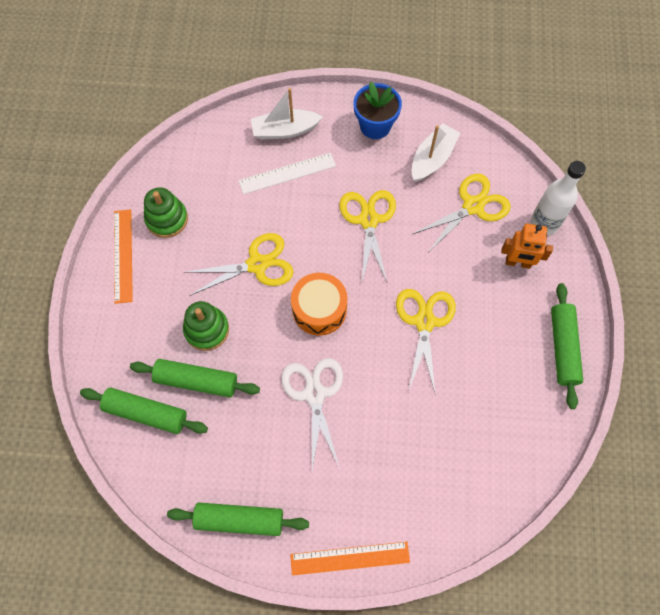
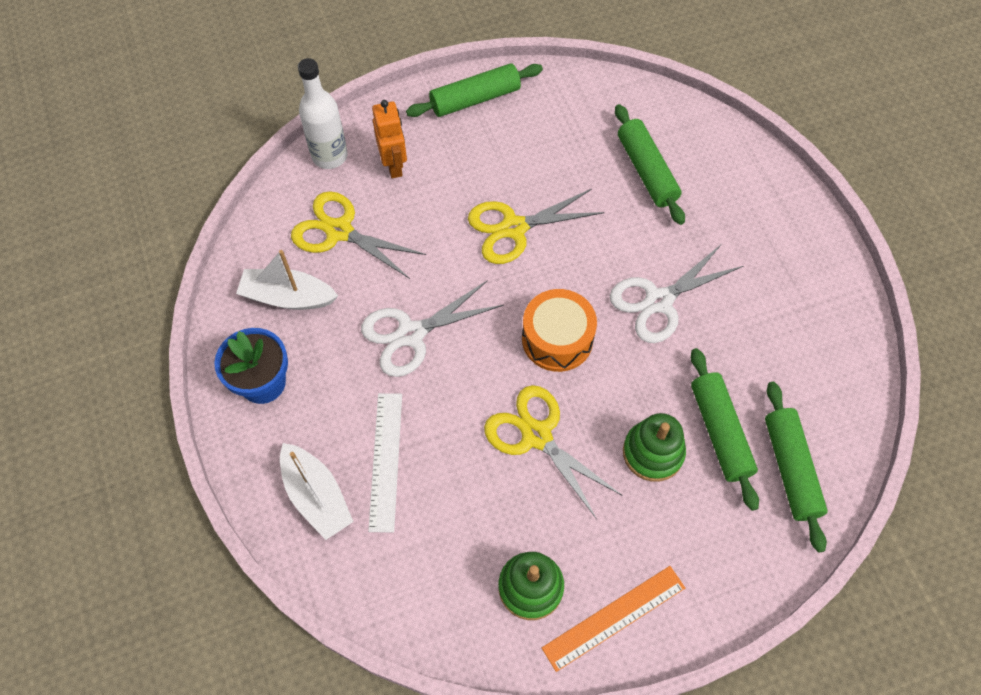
camera: 115 degrees left, 5 degrees down
(239, 520) = (832, 314): green rolling pin -> green rolling pin (646, 171)
(287, 173) = (386, 461): white ruler -> white ruler turned 45 degrees clockwise
(350, 558) = (797, 202): orange ruler -> none
(368, 220) = (411, 334): yellow scissors -> white scissors

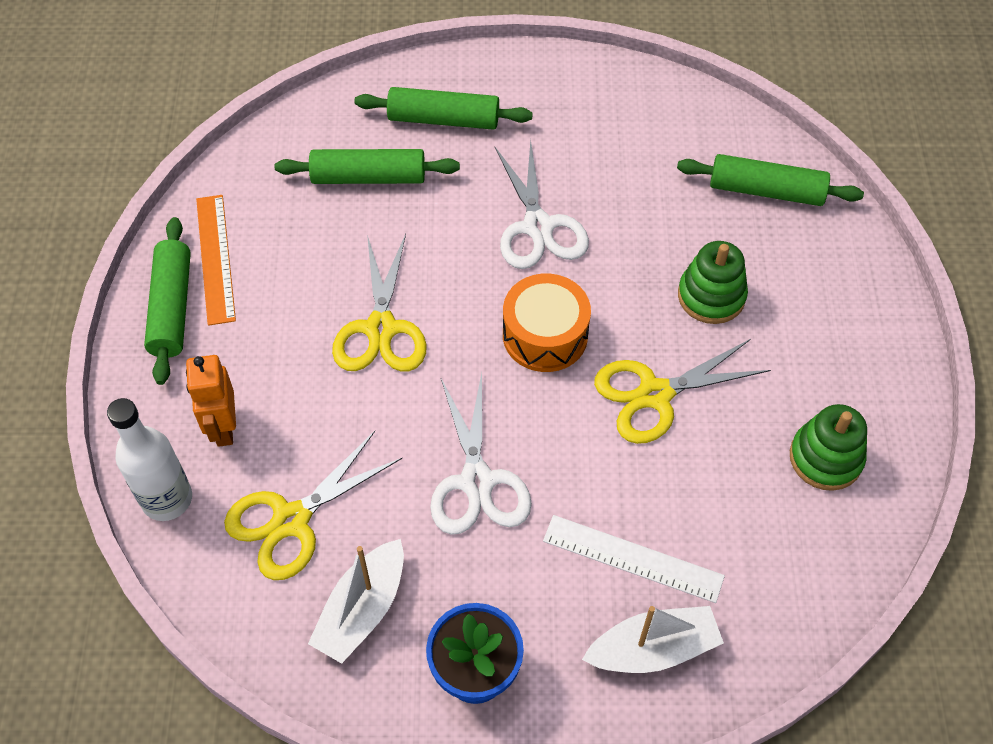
camera: 70 degrees left, 5 degrees down
(394, 165) = (223, 427): orange robot -> orange robot turned 105 degrees counterclockwise
(614, 617) = (877, 393): orange ruler -> orange ruler (215, 258)
(719, 432) = (708, 231): green rolling pin -> green rolling pin (443, 119)

